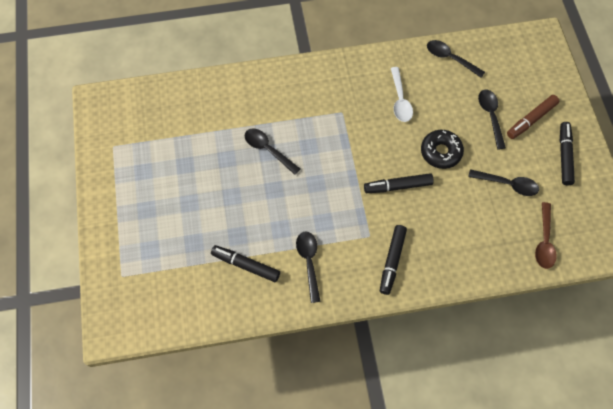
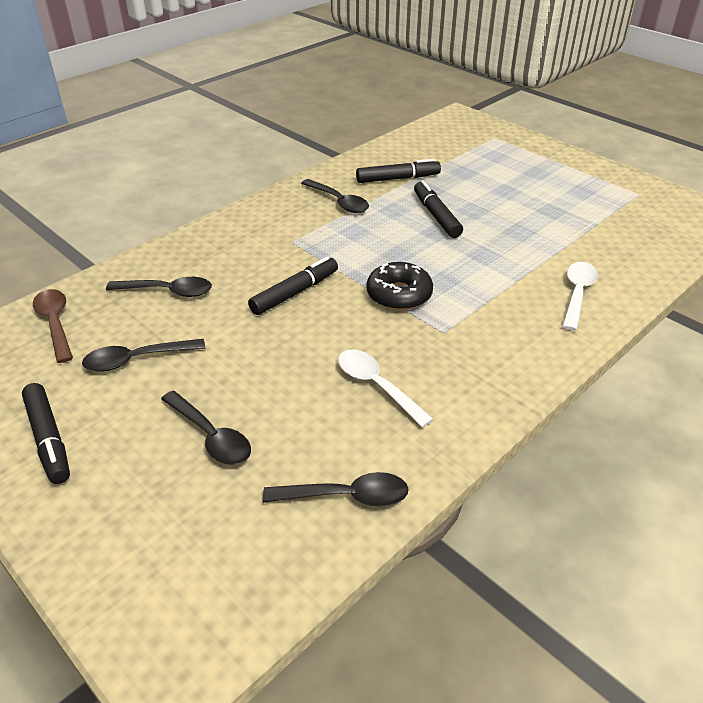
camera: 145 degrees right, 25 degrees down
(251, 95) = (577, 294): none -> white spoon
(268, 150) = (485, 257): black spoon -> black spoon (168, 291)
(392, 261) = (249, 234): black marker -> black marker (436, 215)
(441, 152) = (263, 352): black donut -> black donut (399, 294)
(531, 120) = (132, 467): brown marker -> none

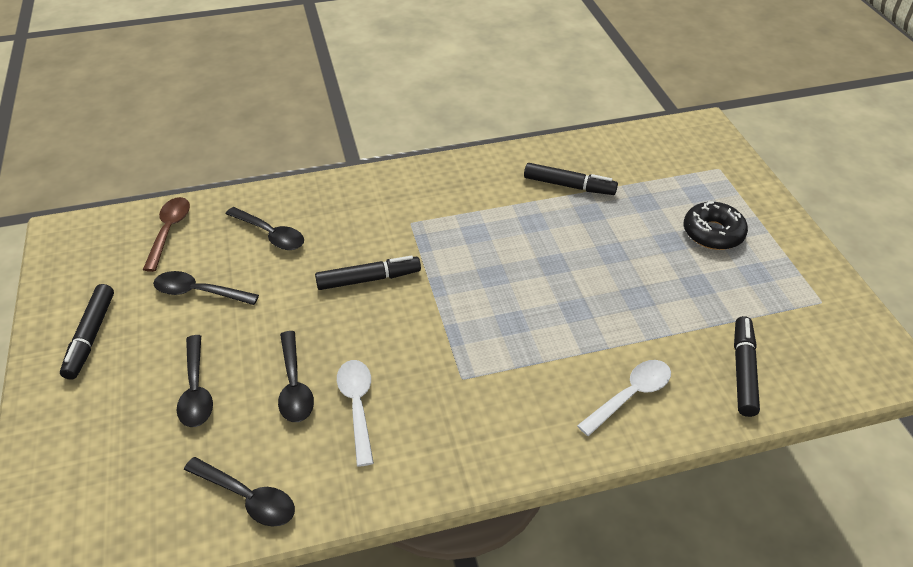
camera: 30 degrees right, 5 degrees up
(339, 202) = (489, 193): black spoon -> black spoon (294, 385)
(399, 294) = (456, 320): black donut -> black donut (713, 233)
(436, 215) = (569, 245): black marker -> black marker (743, 371)

